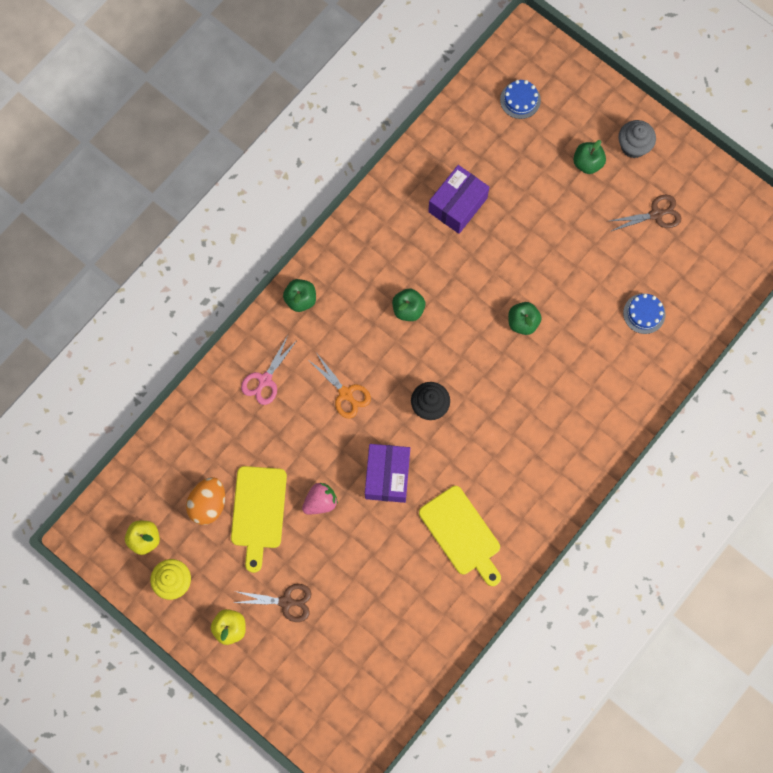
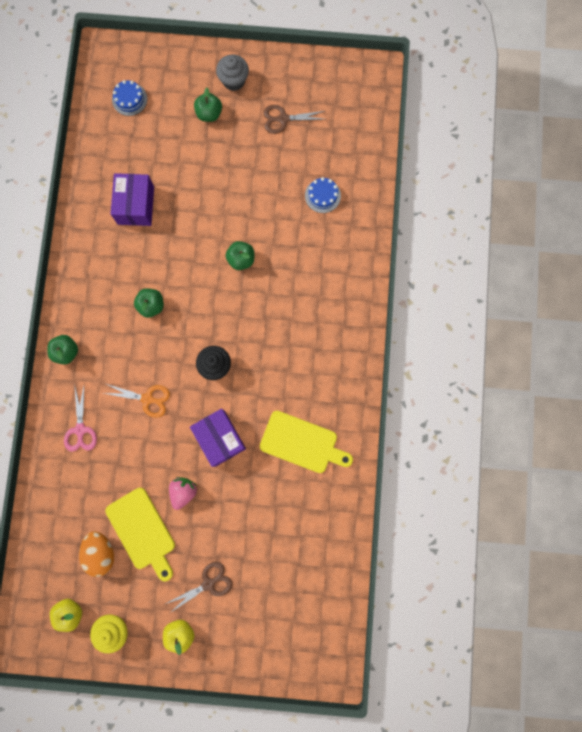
camera: 35 degrees left, 5 degrees up
(656, 214) = (283, 119): brown scissors -> brown scissors turned 135 degrees counterclockwise

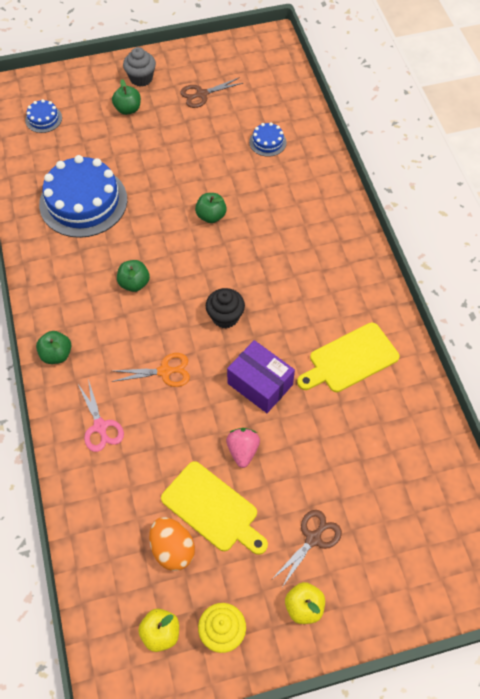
camera: 20 degrees left, 20 degrees down
(136, 205) = (83, 202): purple box -> blue cake
(302, 443) = (350, 359): yellow cutting board -> yellow cutting board turned 150 degrees clockwise

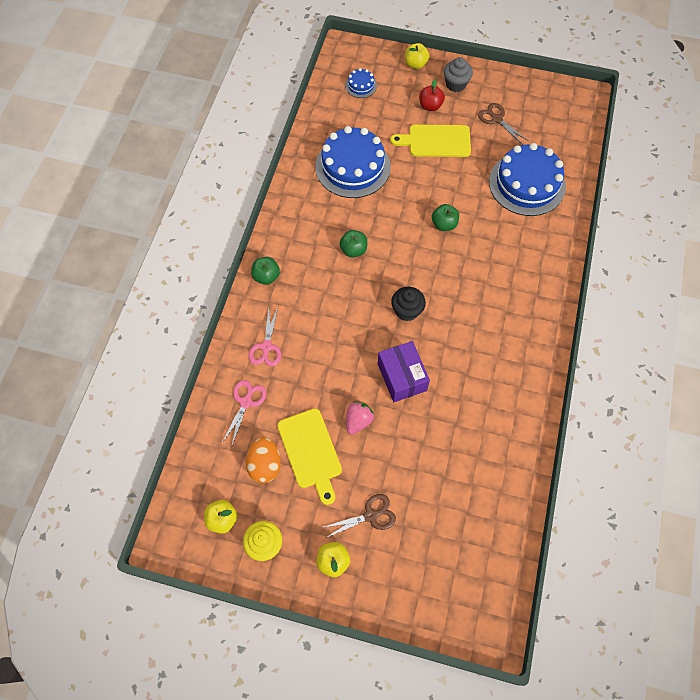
camera: 30 degrees right, 5 degrees up
(88, 75) = (415, 64): none -> yellow apple
(112, 495) = (246, 402): none -> pink scissors
(128, 109) = (430, 106): green apple -> red apple
(165, 371) = (336, 330): orange scissors -> none
(201, 94) = (496, 119): brown scissors -> brown scissors turned 45 degrees clockwise
(267, 142) = (527, 184): blue cake -> blue cake, size x2.25
(350, 359) = (484, 395): yellow cutting board -> yellow cutting board (436, 141)

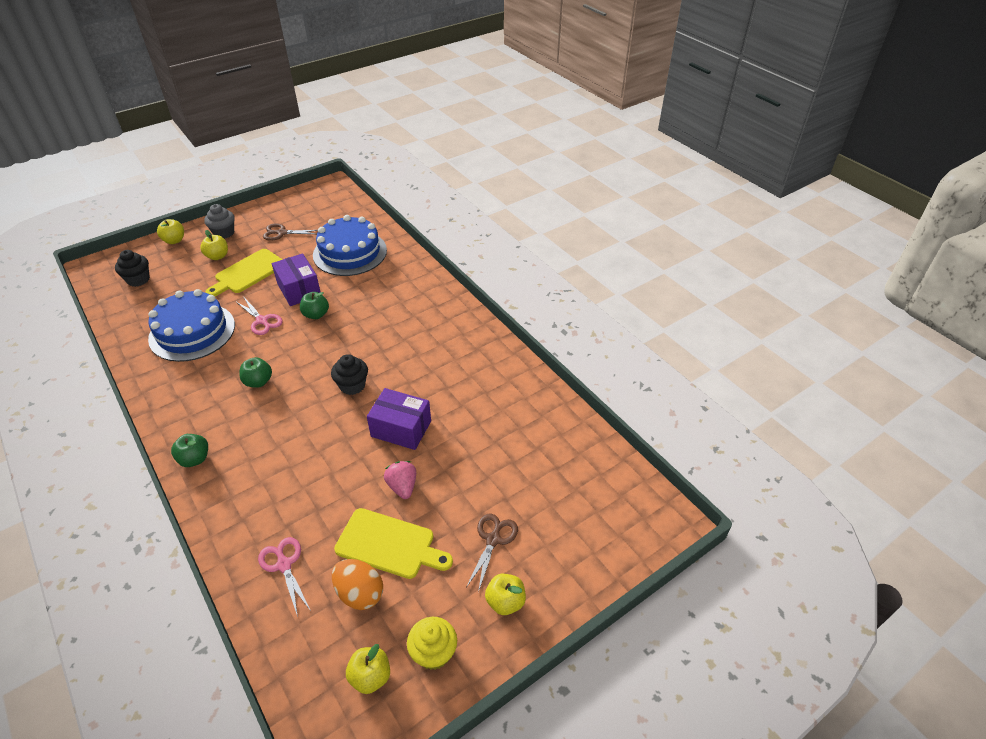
camera: 50 degrees left, 20 degrees down
(266, 347) = (255, 508): pink scissors -> pink scissors (262, 321)
(361, 85) = (138, 279): blue cake -> black cupcake
(430, 106) = (217, 256): red apple -> yellow apple
(455, 189) = (299, 289): none -> purple box

